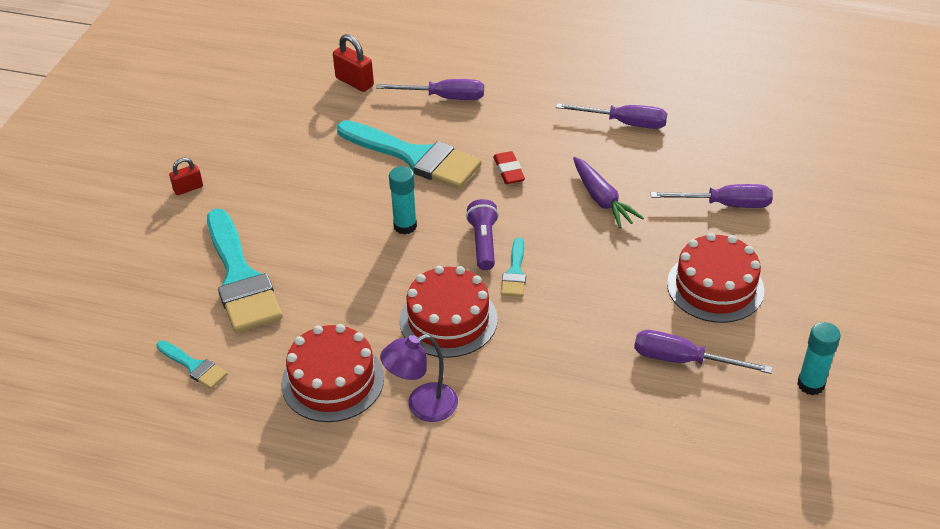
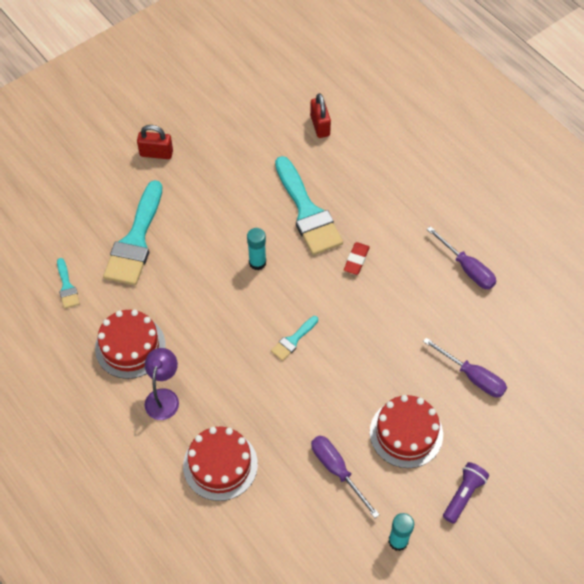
camera: 35 degrees right, 15 degrees up
(188, 188) = (156, 153): red padlock -> red padlock, size x1.56
(422, 406) = (164, 397): purple lamp -> purple lamp turned 90 degrees clockwise
(444, 97) = (366, 174): purple screwdriver -> none
(448, 320) = (226, 348): red cake -> red cake (220, 465)
(483, 243) = (293, 306): purple flashlight -> purple flashlight (463, 495)
(602, 199) = (395, 320): purple carrot -> none

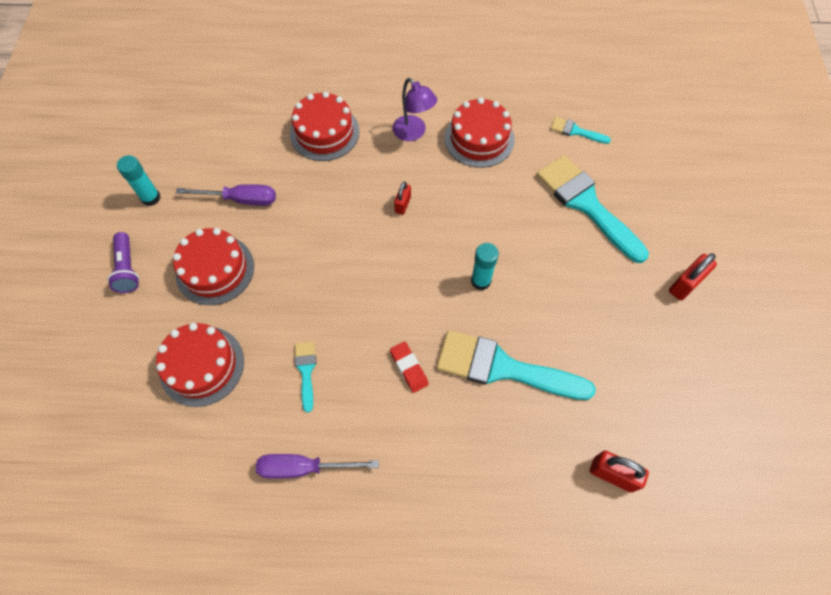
camera: 130 degrees right, 5 degrees up
(239, 354) = (402, 204): none -> red padlock
(293, 340) = (377, 251): turquoise brush -> turquoise brush (306, 371)
(472, 376) = (202, 366): purple screwdriver -> red cake

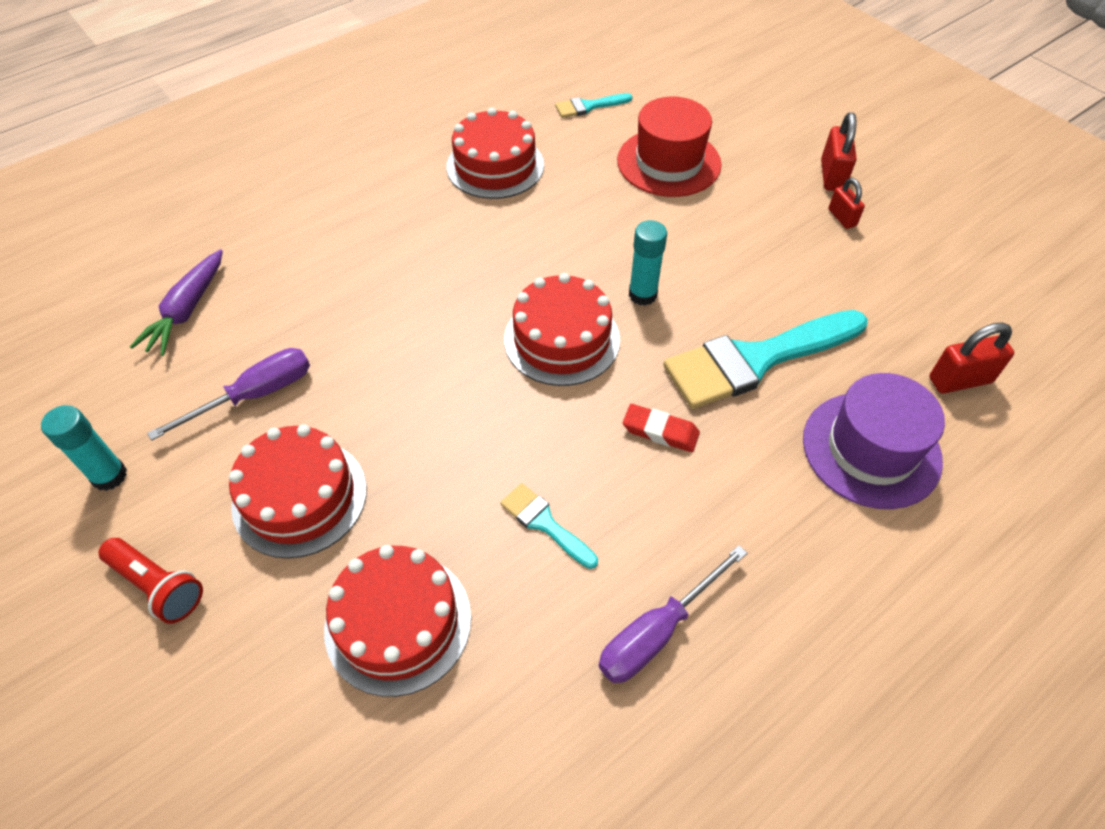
camera: 40 degrees left, 10 degrees down
(127, 269) = (158, 586): purple flashlight -> red flashlight
(250, 128) = (187, 310): none -> purple carrot
(324, 132) = (299, 259): red cake -> red cake (562, 339)
(402, 204) = (476, 275): red padlock -> red padlock (842, 217)
(413, 133) = (413, 200): purple lamp -> none
(511, 470) = (871, 449): none -> purple hat
(586, 204) = (668, 162): turquoise brush -> red hat

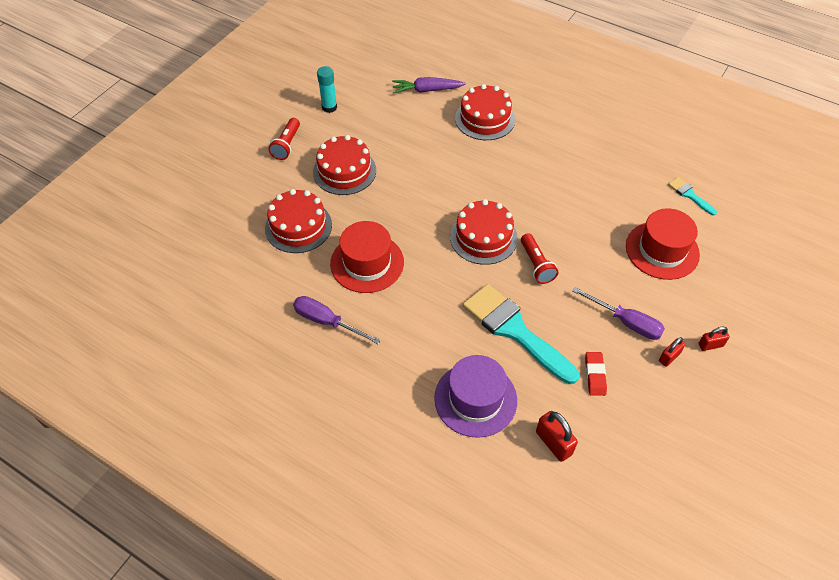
camera: 70 degrees right, 0 degrees up
(255, 395) = (390, 134): purple screwdriver -> purple screwdriver (626, 322)
(495, 166) = (601, 167): red cake -> red cake (485, 119)
(544, 523) = (367, 263): turquoise brush -> red hat
(642, 294) = (536, 265): turquoise glue stick -> red flashlight
(660, 431) = (442, 296): red eraser -> red eraser (595, 375)
(832, 176) = (710, 345): red padlock -> red padlock, size x0.64

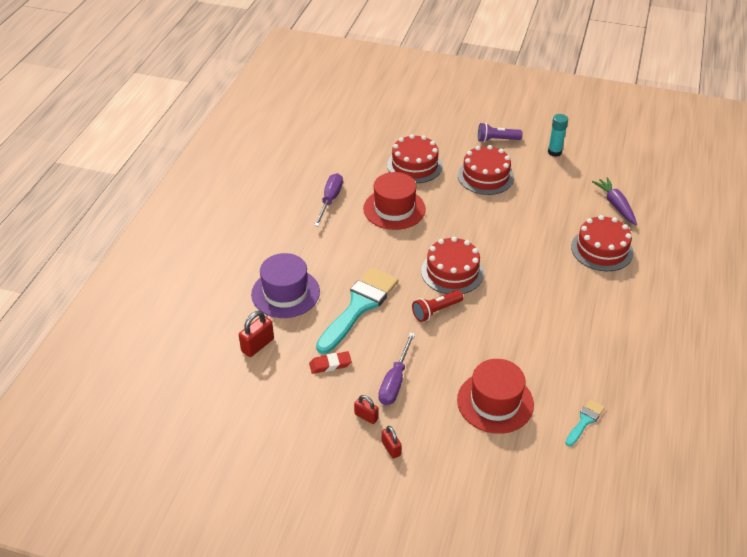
camera: 75 degrees right, 10 degrees down
(287, 145) = (497, 140): red flashlight -> purple flashlight

